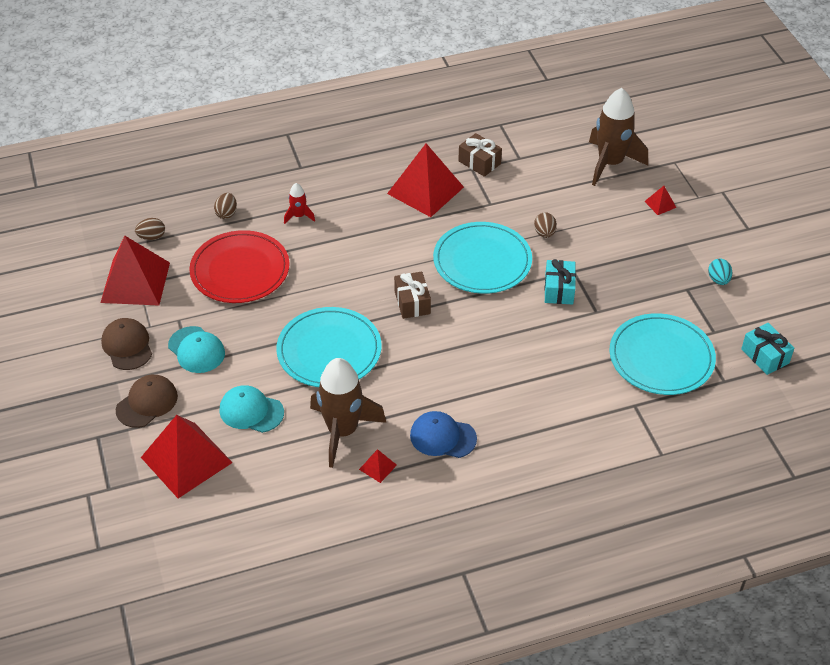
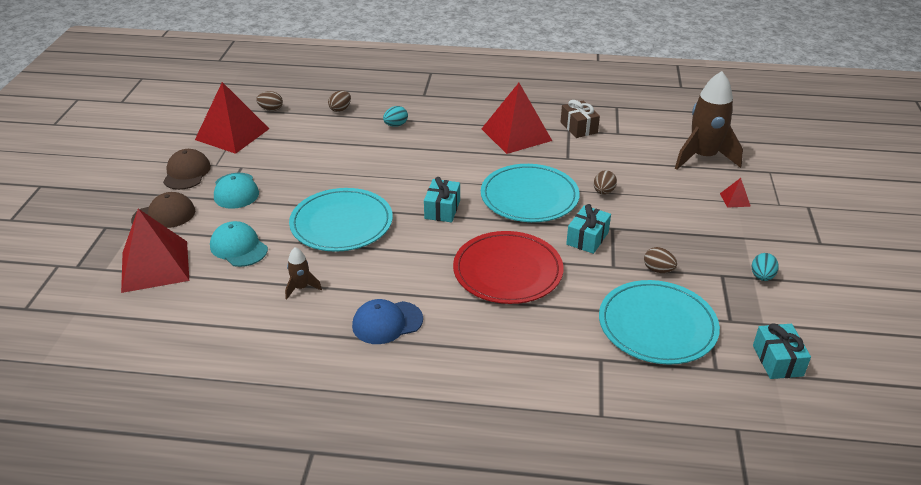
camera: 25 degrees right, 10 degrees down
(240, 270) = (318, 148): red plate -> red plate (507, 271)
(299, 216) = (396, 125): red rocket -> turquoise egg
(343, 431) = (301, 288): brown rocket -> brown rocket, size x0.45
(378, 467) = (308, 327): red pyramid -> none
(412, 302) = (442, 209): brown gift -> turquoise gift
(442, 437) = (387, 322): blue cap -> blue cap turned 60 degrees counterclockwise
(634, 302) = (658, 270): none -> brown egg

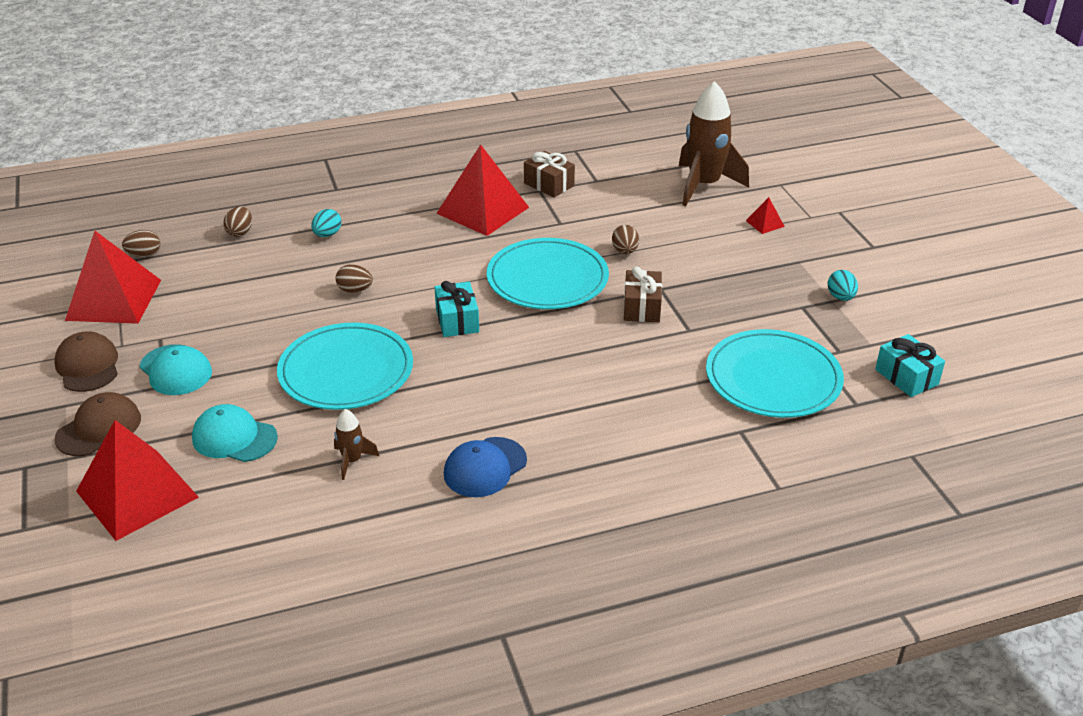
camera: 25 degrees left, 0 degrees up
(507, 271) = (580, 368): red plate -> none
(587, 238) = (642, 307): turquoise gift -> brown gift
(658, 270) = (736, 320): brown egg -> brown egg (355, 290)

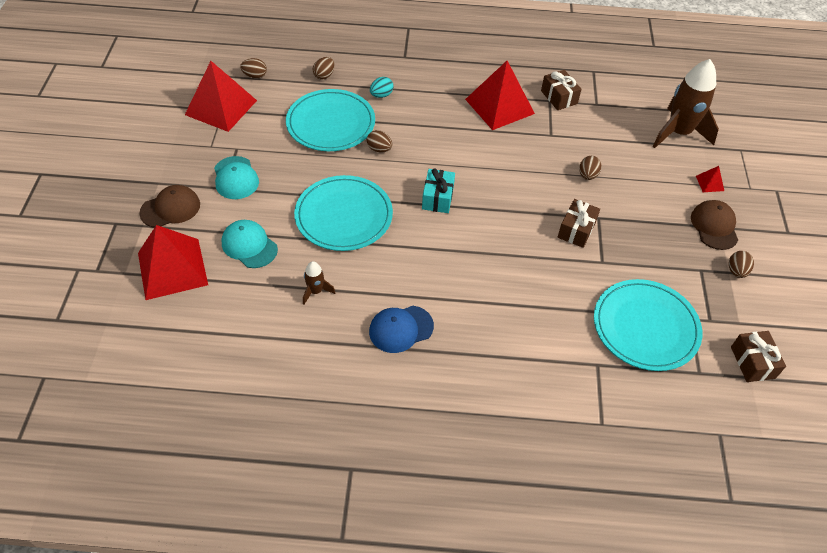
camera: 20 degrees right, 15 degrees up
(88, 366) = (184, 156): brown cap -> brown cap (714, 226)
(547, 278) = (518, 182): turquoise plate -> turquoise plate (331, 123)
(840, 297) = (736, 271): turquoise egg -> brown egg
(906, 377) = (752, 362): turquoise gift -> brown gift

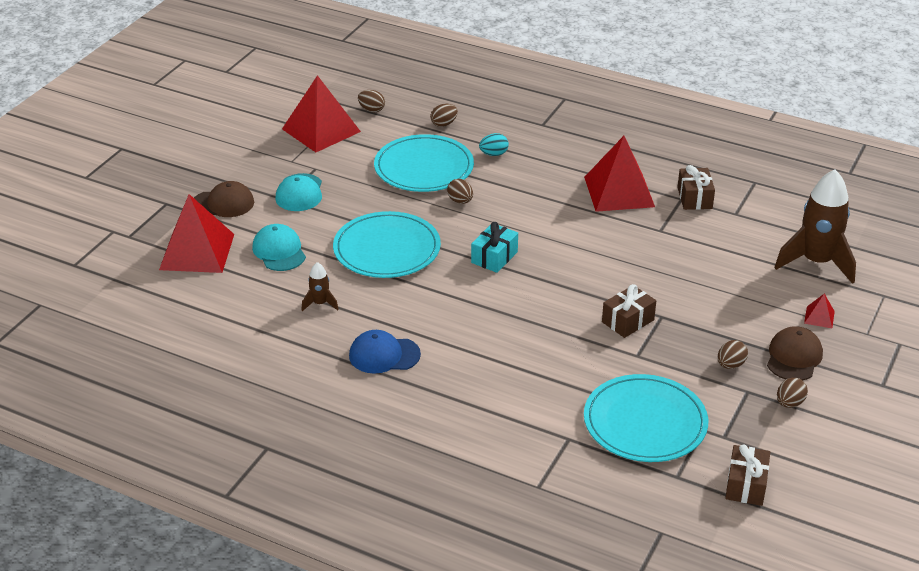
camera: 25 degrees right, 15 degrees down
(587, 175) = (676, 276): brown egg -> brown egg (730, 365)

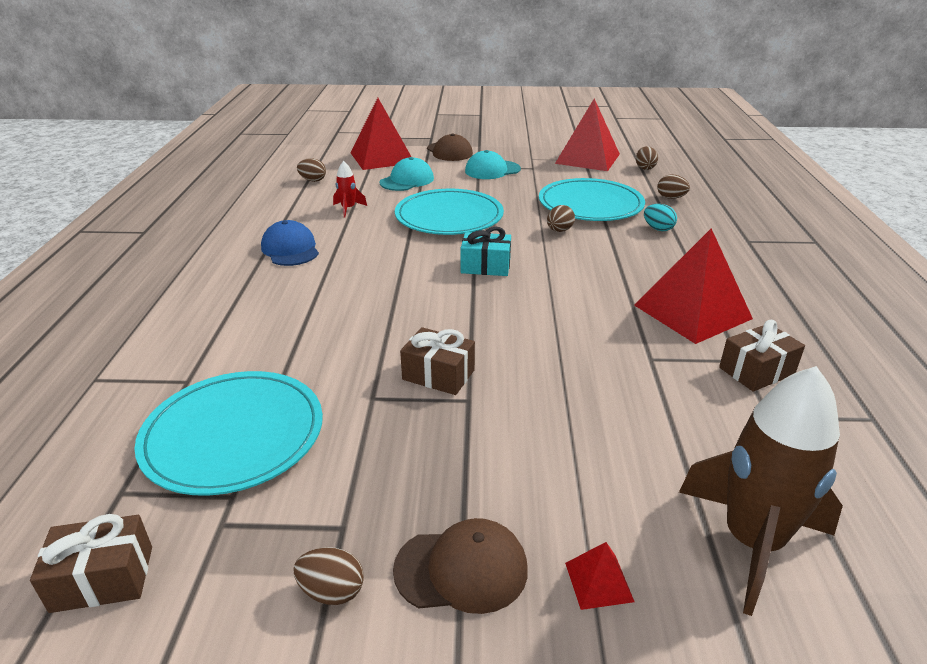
camera: 65 degrees right, 5 degrees down
(320, 303) = (348, 209): brown rocket -> red rocket
(730, 365) = (398, 492): brown egg -> brown egg (313, 180)

